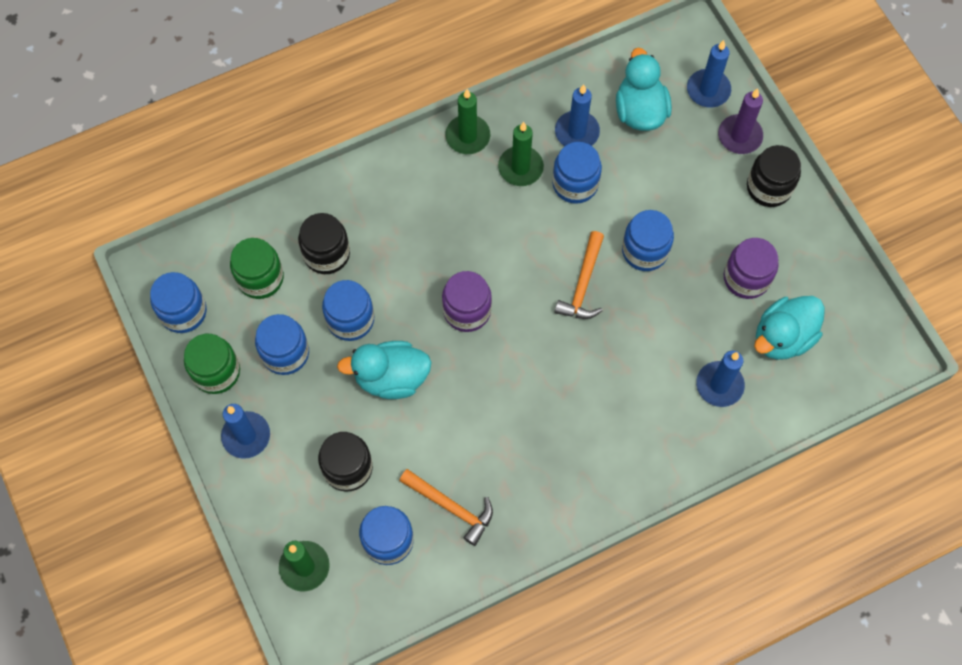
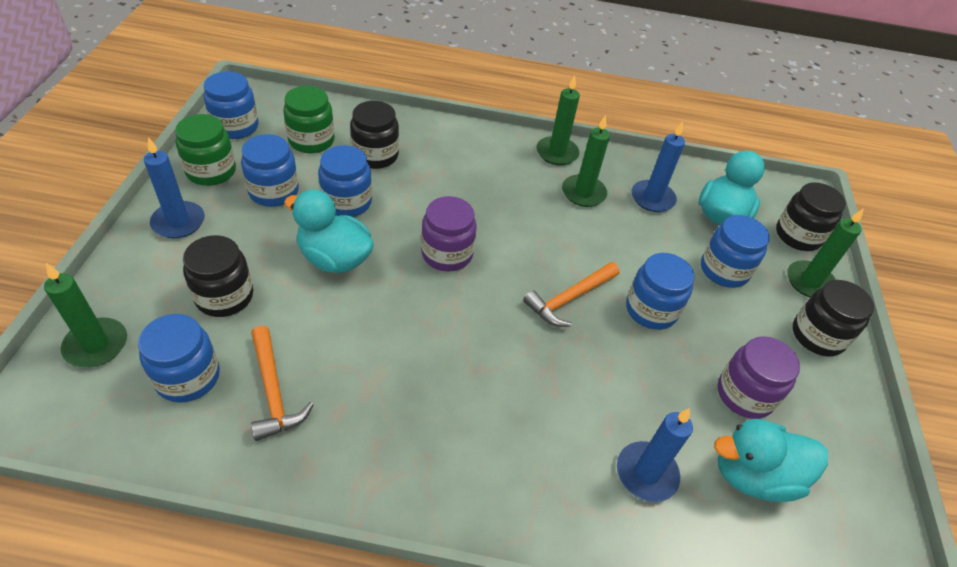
camera: 30 degrees right, 20 degrees down
(575, 184) = (622, 228): blue jar -> blue jar (724, 270)
(708, 90) = (798, 236): blue candle -> black jar
(739, 136) = (809, 282): purple candle -> green candle

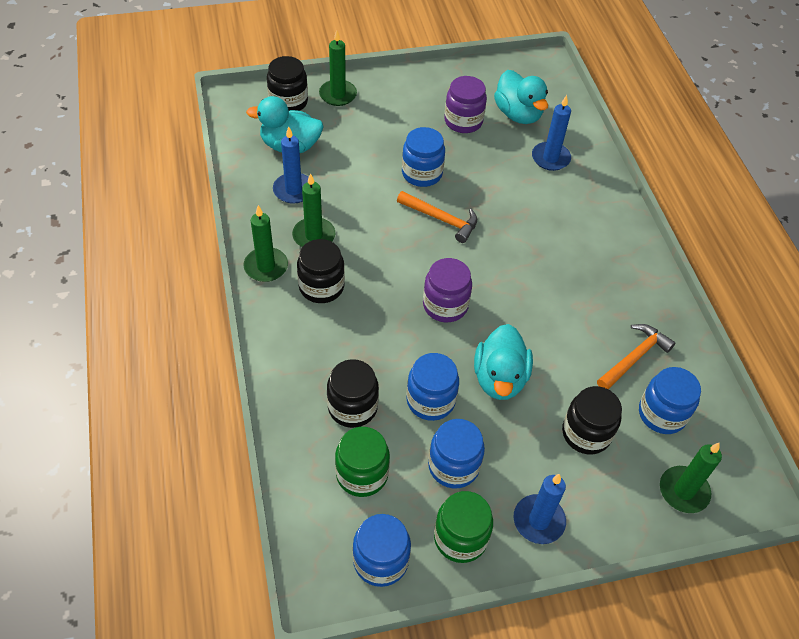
camera: 110 degrees left, 5 degrees up
(724, 270) = (355, 139): blue jar -> none
(817, 336) = (389, 90): black jar -> black jar (321, 287)

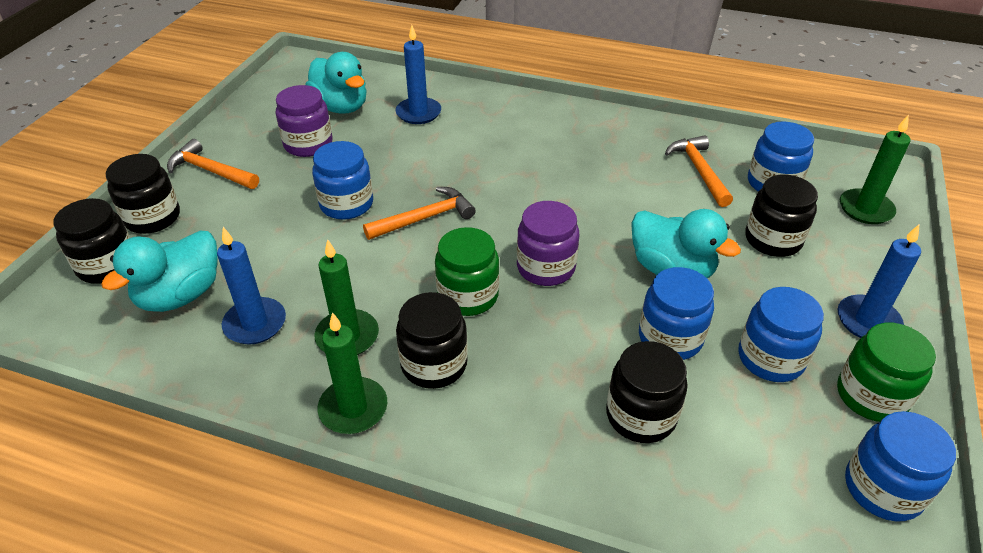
camera: 55 degrees left, 10 degrees down
(338, 95) = (152, 218): green candle -> black jar
(362, 474) = (747, 451): green jar -> green jar (468, 296)
(397, 92) = (210, 171): none -> orange hammer
(518, 114) = (341, 107): turquoise duck -> turquoise duck turned 45 degrees clockwise

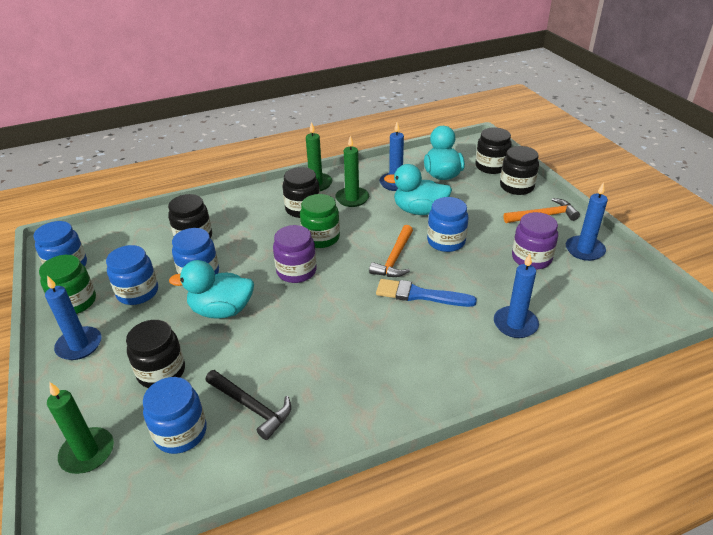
camera: 140 degrees right, 5 degrees down
(254, 125) = (584, 250): none -> blue candle
(341, 107) = (569, 294): turquoise duck -> turquoise duck (419, 211)
(455, 172) = (420, 295): none -> blue brush
(699, 171) = (251, 407): orange hammer -> black hammer

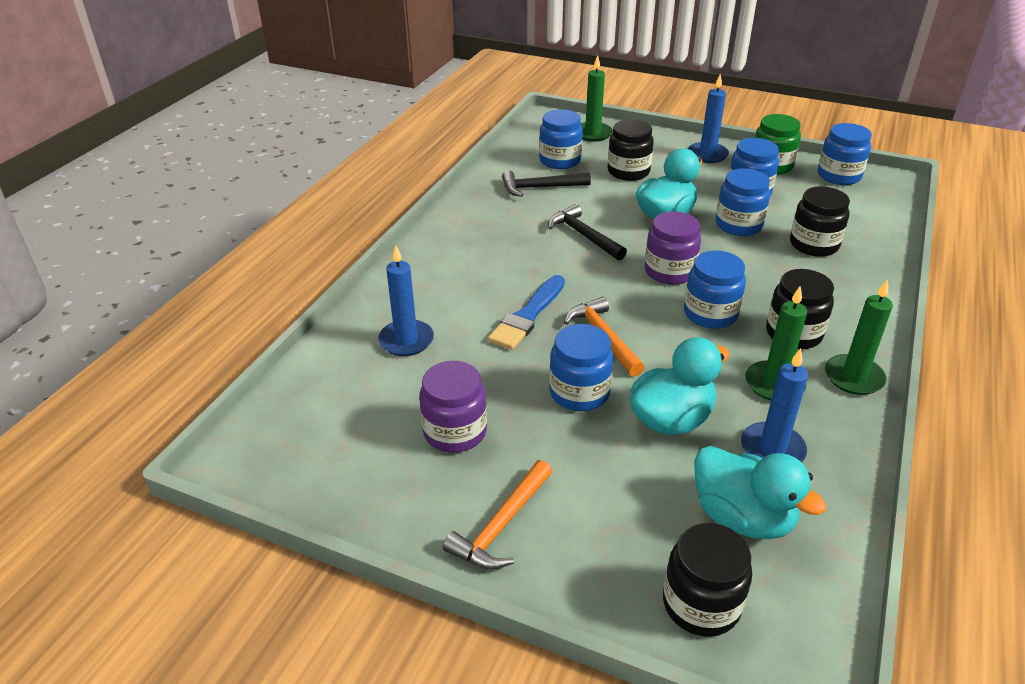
camera: 135 degrees right, 0 degrees up
(299, 331) = (583, 235): none -> black hammer
(321, 238) = (710, 314): green jar -> blue jar
(420, 295) = (528, 316): blue brush -> blue brush turned 150 degrees clockwise
(516, 187) = (603, 573): black jar -> none
(584, 250) = (395, 491): blue candle -> none

